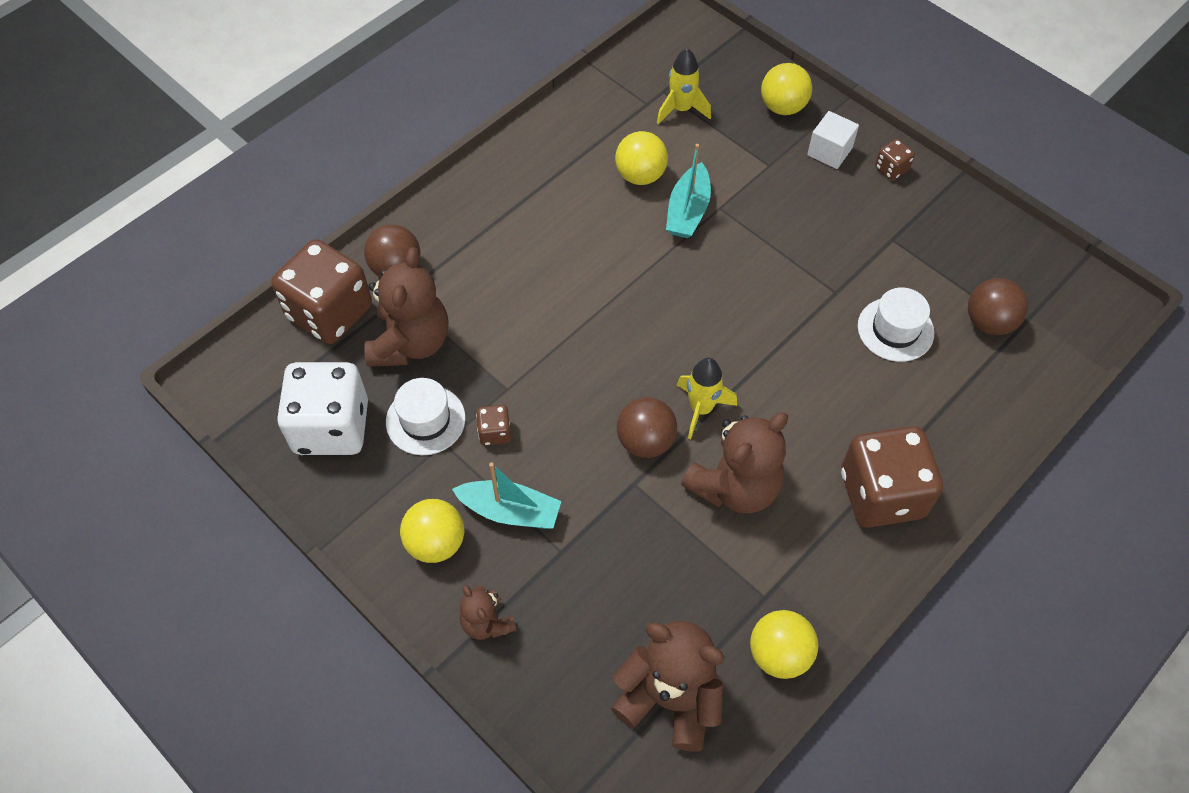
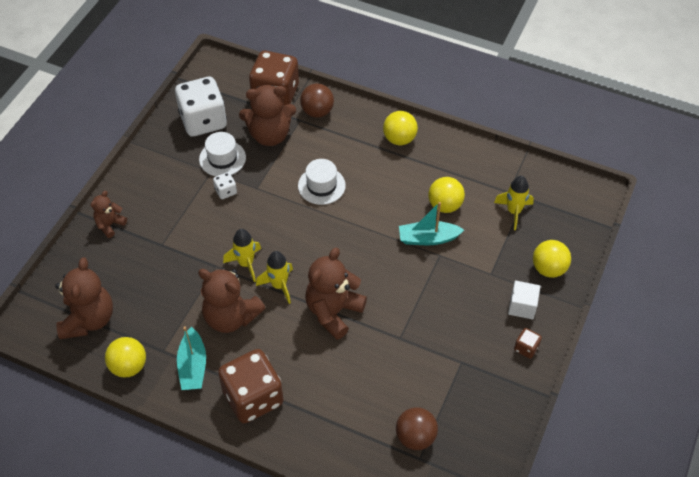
camera: 70 degrees right, 5 degrees down
(436, 543) = (149, 188): yellow ball -> yellow ball (399, 139)
(494, 432) = (226, 191): brown dice -> white dice
(510, 511) = (178, 214): turquoise boat -> turquoise boat (193, 366)
(645, 441) = (246, 264): brown ball -> yellow rocket
(769, 355) = (333, 312): none -> brown teddy bear
(895, 329) = (384, 379): white hat -> white hat (321, 185)

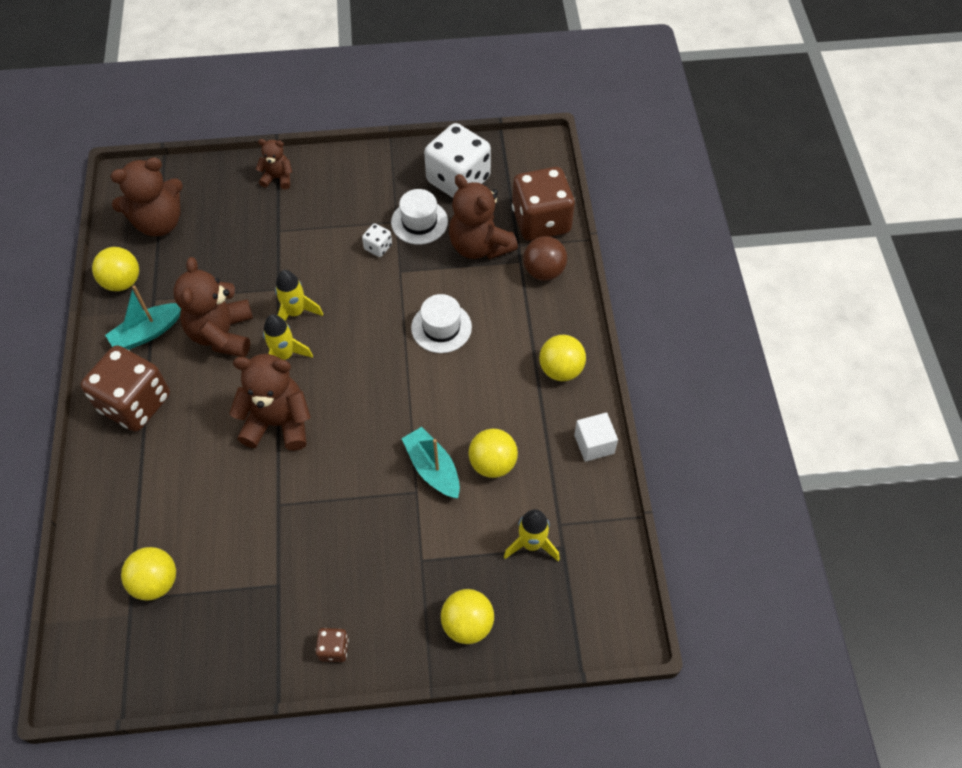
camera: 60 degrees right, 5 degrees up
(415, 437) = (156, 582): brown ball -> yellow ball
(522, 306) = (392, 617): white cube -> white cube (594, 444)

